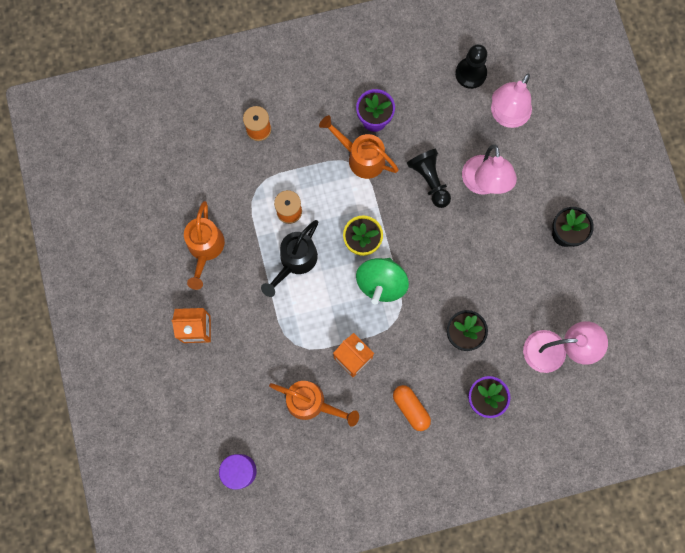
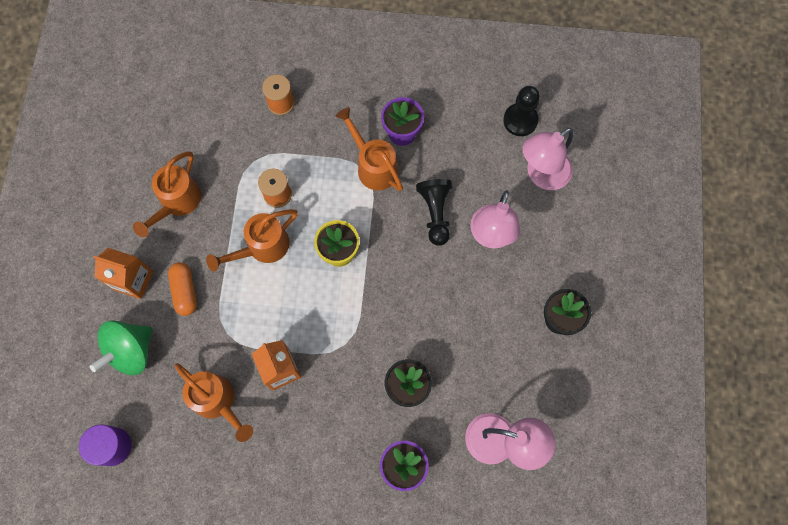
camera: 20 degrees right, 5 degrees down
(295, 261) = (262, 247): black watering can -> orange watering can
(381, 283) = (342, 302): green spinning top -> green spinning top (131, 351)
(411, 408) = (320, 447): orange capsule -> orange capsule (185, 291)

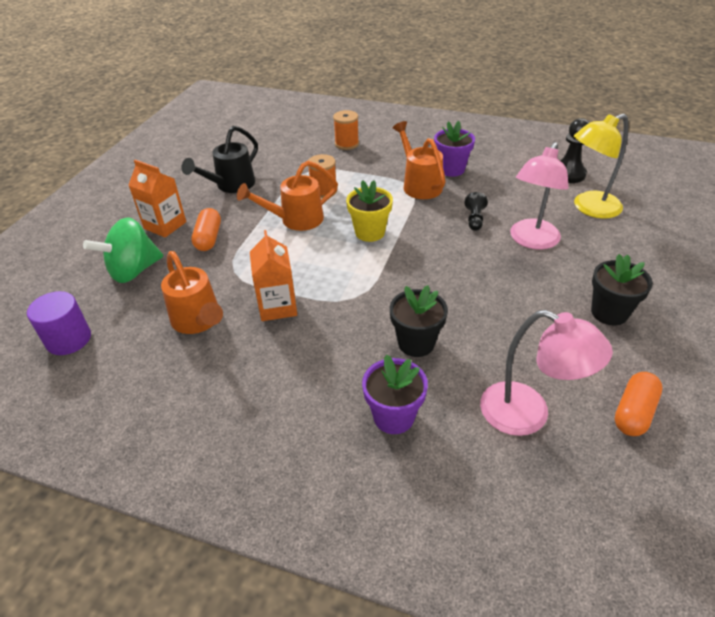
camera: 15 degrees right, 30 degrees down
(177, 202) = (231, 185): orange watering can -> black watering can
(435, 213) = (474, 219): black pawn -> black pawn, size x0.62
(541, 175) = (589, 208): pink lamp -> yellow lamp
(576, 423) = (633, 412): none -> orange capsule

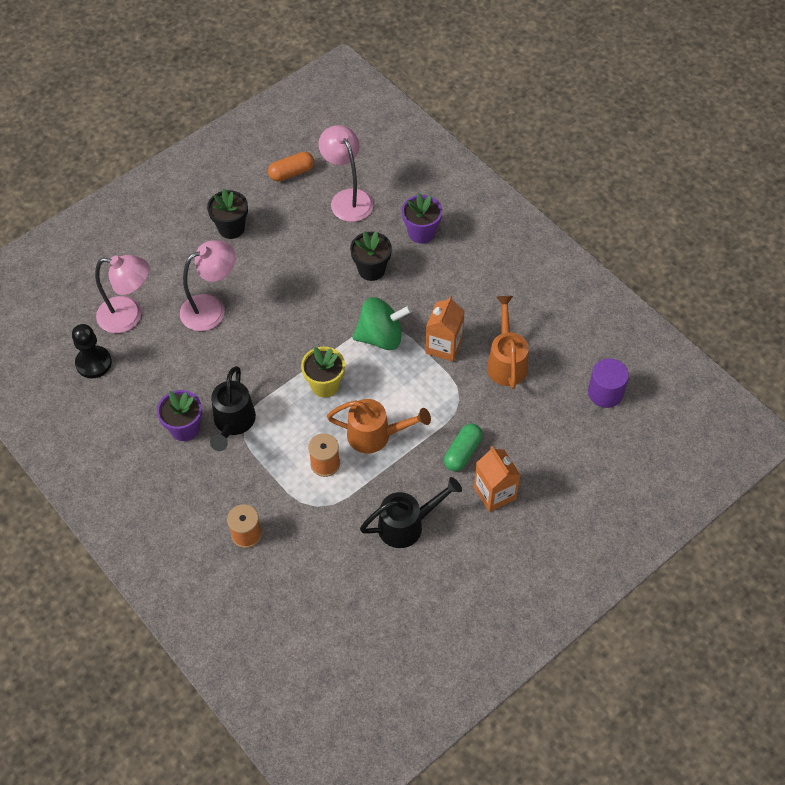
camera: 150 degrees left, 15 degrees up
(134, 271) = (540, 443): green spinning top -> green spinning top (381, 337)
(208, 238) = (462, 452): orange capsule -> green capsule
(419, 184) = (233, 423): orange watering can -> black watering can
(474, 219) = (229, 353): black pawn -> none
(589, 208) = (129, 316): yellow lamp -> pink lamp

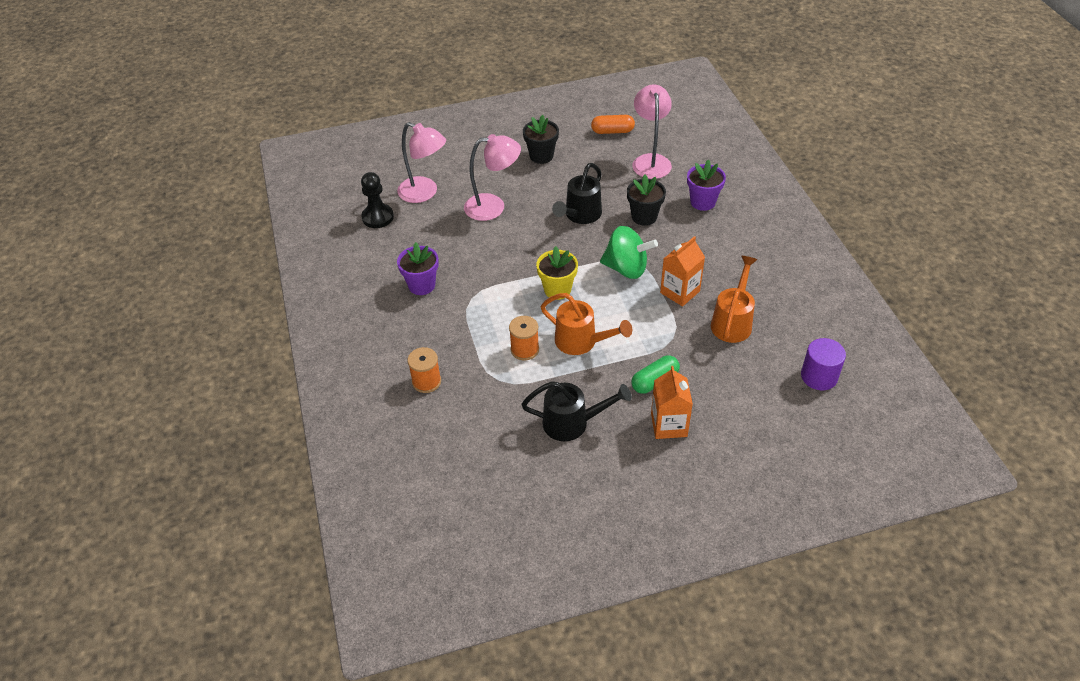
camera: 25 degrees right, 10 degrees down
(233, 423) = (463, 294): black watering can -> black watering can (580, 215)

